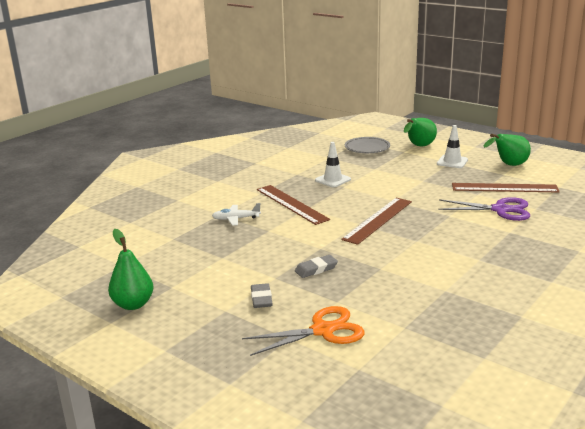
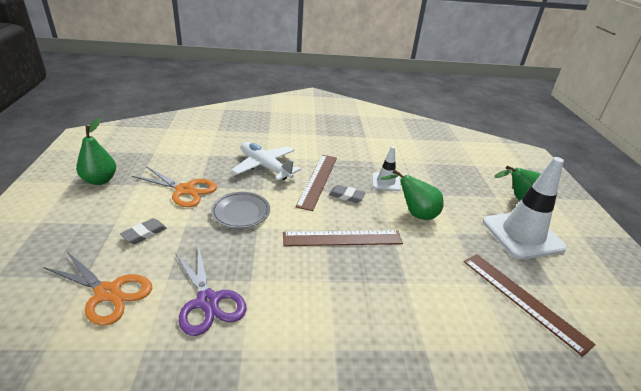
camera: 45 degrees right, 10 degrees up
(218, 265) = (185, 190): none -> orange scissors
(236, 219) = (265, 167): white plane -> white plane, size x1.78
(316, 269) = (217, 241): grey eraser -> grey eraser (346, 196)
(367, 148) = (470, 174): grey plate -> grey plate (241, 212)
(452, 162) = (522, 235): white traffic cone -> white traffic cone, size x1.92
(500, 210) = (467, 318): purple scissors -> purple scissors (208, 301)
(508, 165) = (580, 280): green pear -> green pear (415, 214)

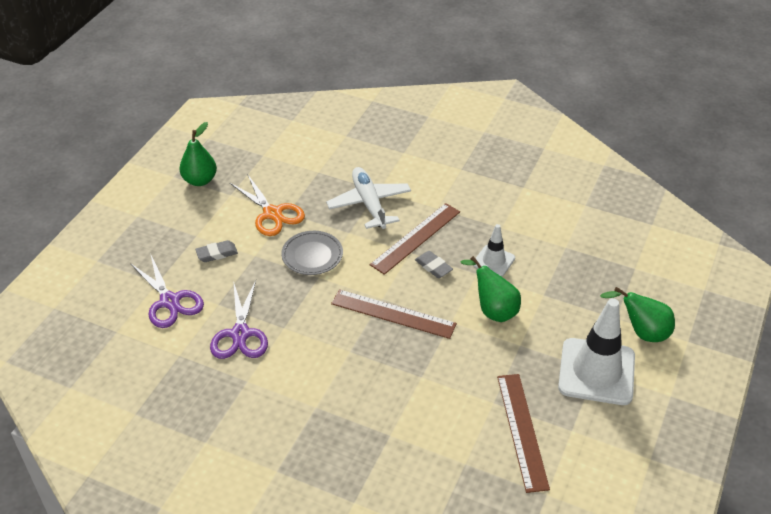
camera: 30 degrees right, 10 degrees up
(108, 293) = (170, 301): orange scissors -> purple scissors

